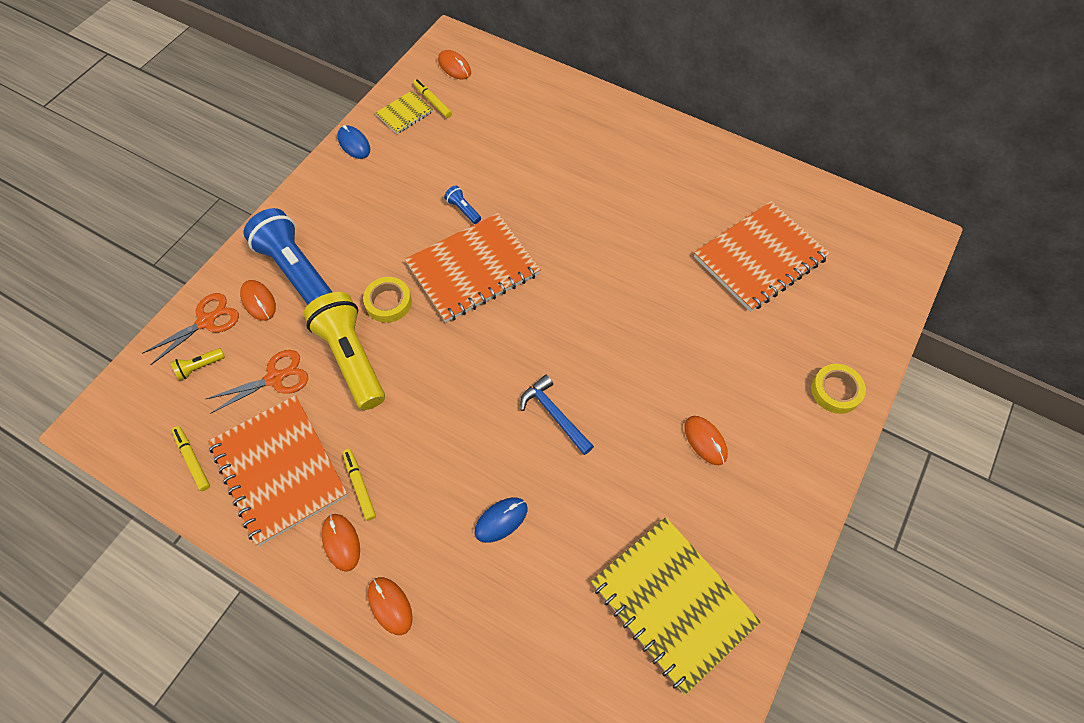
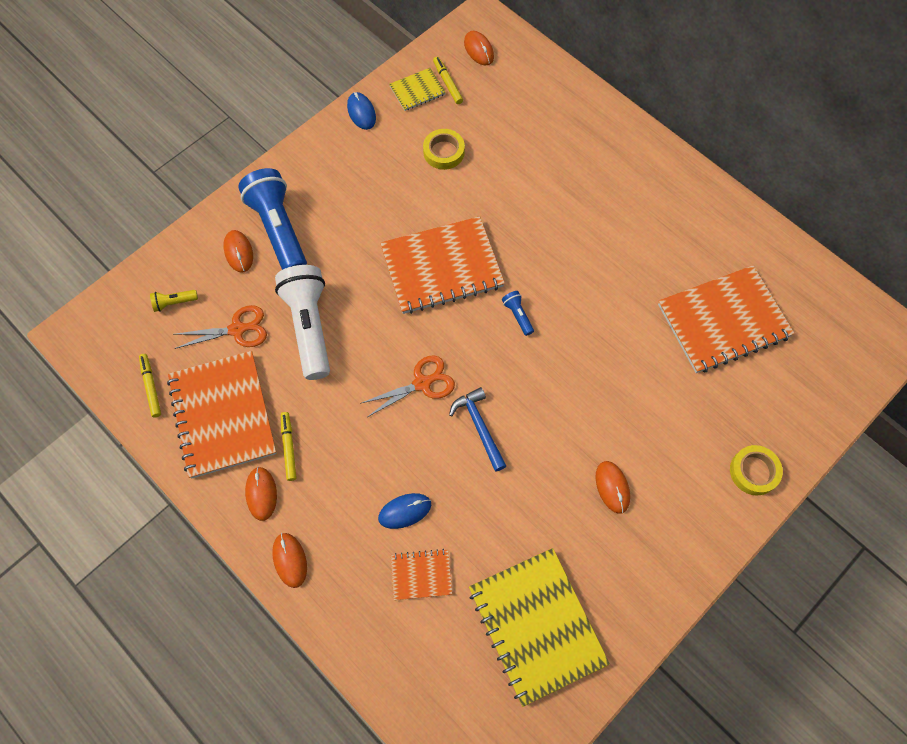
camera: 15 degrees right, 5 degrees up
(207, 321) = (189, 260): orange scissors -> orange scissors (423, 383)
(351, 358) = (309, 327): yellow flashlight -> white flashlight
(388, 302) = (355, 281): yellow tape -> yellow tape (443, 152)
(463, 210) = (448, 204): blue flashlight -> blue flashlight (517, 315)
(536, 582) = (421, 575): none -> orange notebook

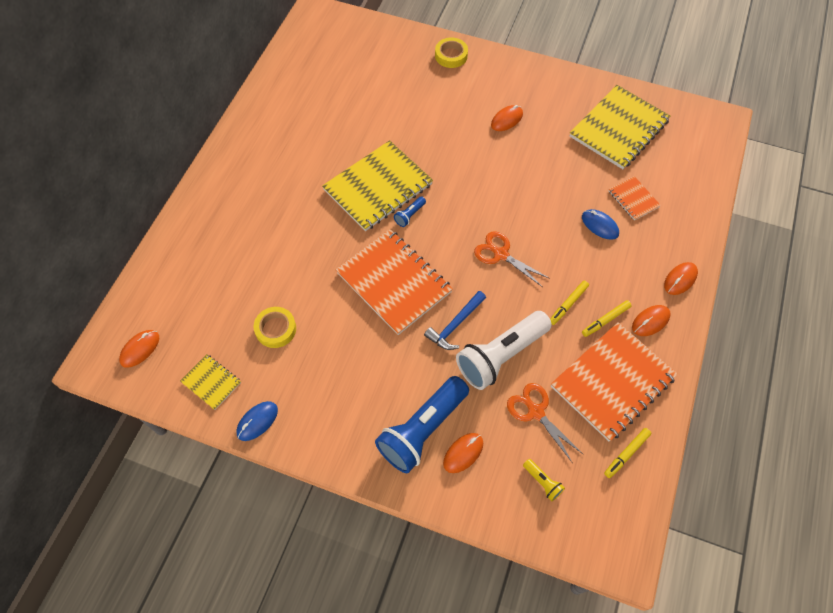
camera: 115 degrees left, 5 degrees down
(447, 83) = (192, 359): yellow marker -> yellow marker (568, 304)
(479, 427) = (512, 206): blue hammer -> blue hammer (455, 325)
(570, 299) = (378, 187): none -> yellow notebook
(723, 321) = (349, 96): orange notebook -> none

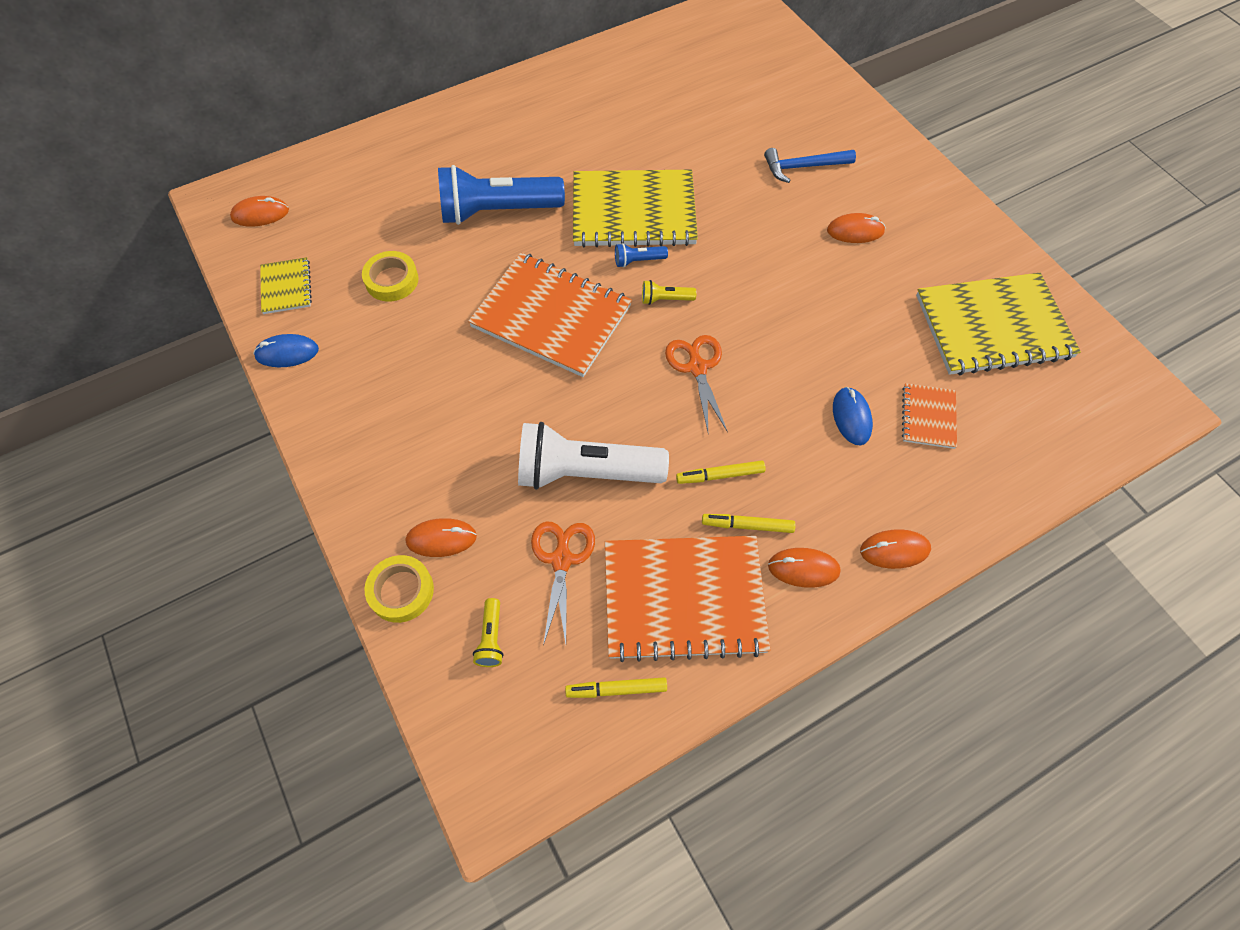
camera: 40 degrees right, 0 degrees up
(394, 282) = (551, 316): orange notebook -> orange notebook turned 60 degrees counterclockwise
(422, 430) = (426, 482): blue flashlight -> blue flashlight (497, 211)
(446, 227) = (665, 299): none -> yellow flashlight
(451, 55) = (858, 126): yellow tape -> yellow tape (401, 591)
(455, 325) = (570, 404): blue hammer -> blue hammer (803, 167)

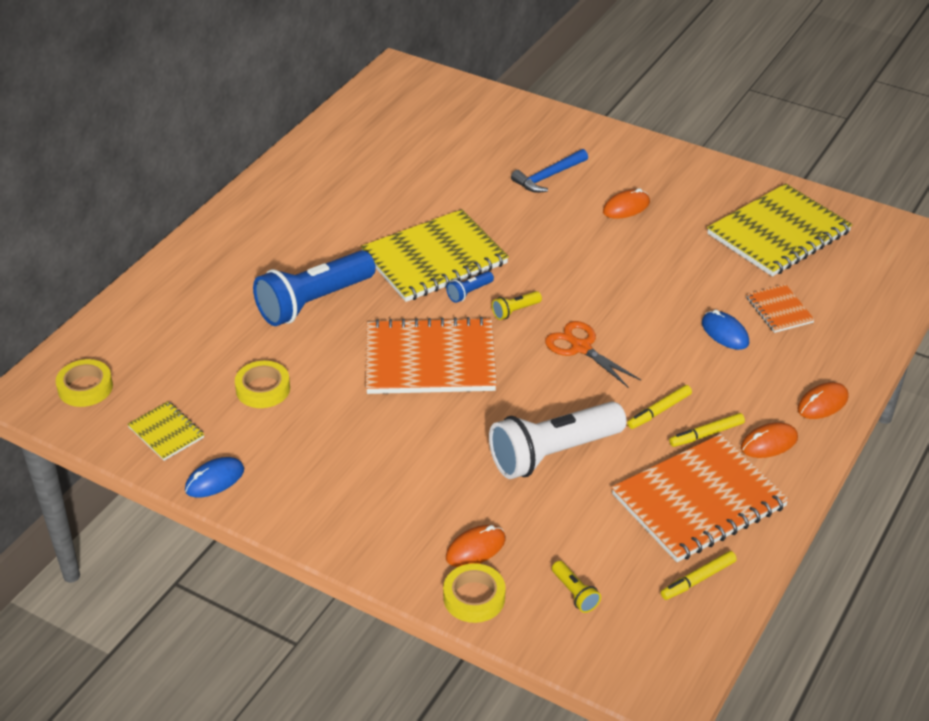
camera: 30 degrees left, 20 degrees down
(260, 214) = (85, 387): orange mouse -> yellow tape
(562, 559) = (584, 518): orange scissors -> none

